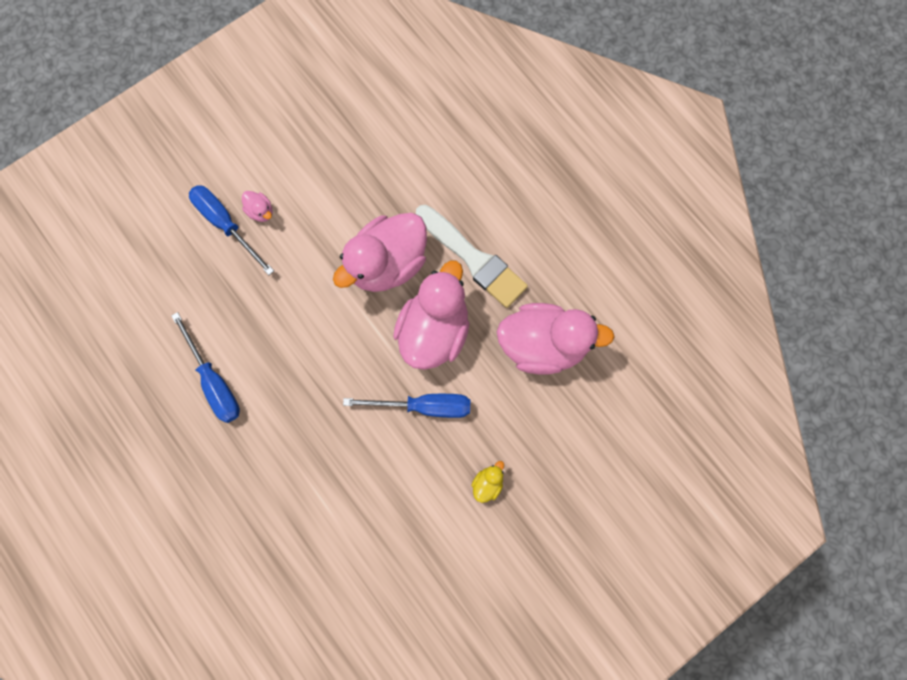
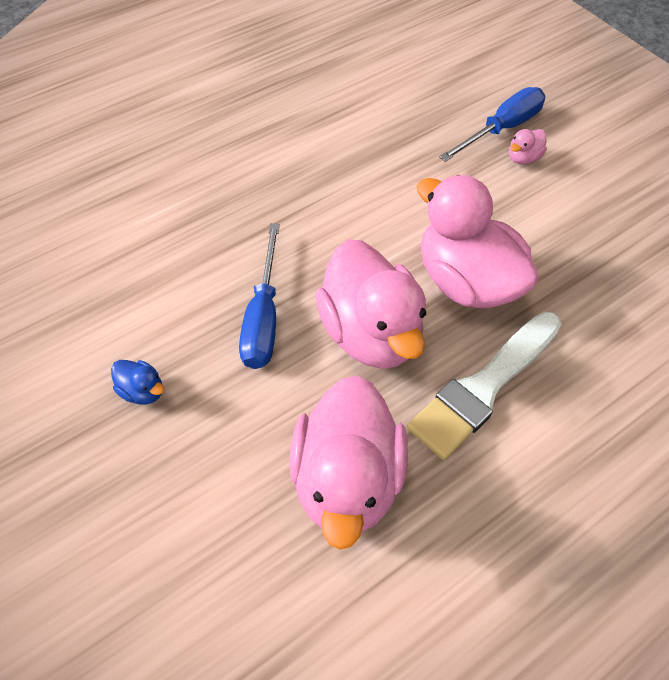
camera: 90 degrees right, 20 degrees down
(214, 381) = (312, 122): blue screwdriver -> none
(434, 331) = (370, 333): pink duck -> pink duck turned 45 degrees clockwise
(487, 483) = (142, 391): yellow duck -> blue duck

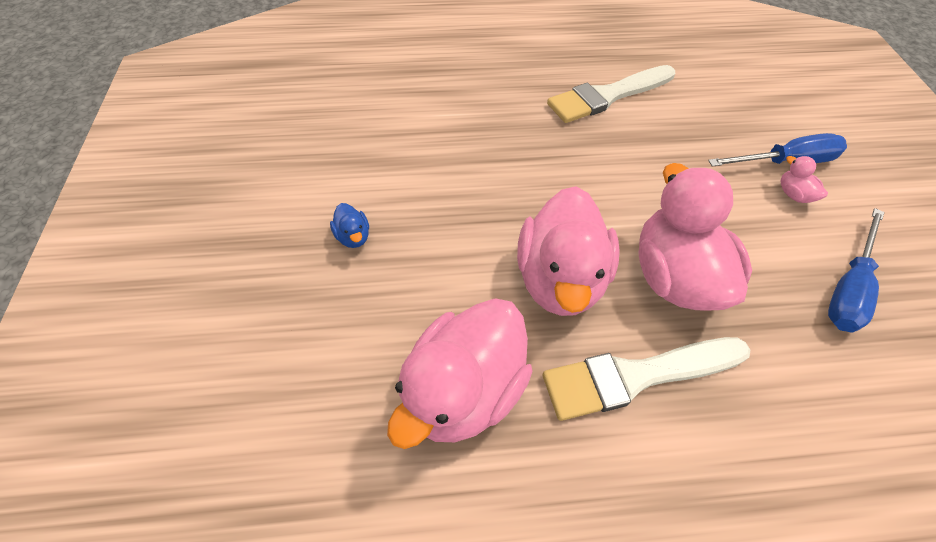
camera: 30 degrees right, 0 degrees up
(263, 317) = (478, 225): blue screwdriver -> blue screwdriver (848, 287)
(309, 125) = (607, 96): none -> white brush
(523, 158) = (793, 194): pink duck -> pink duck turned 75 degrees clockwise

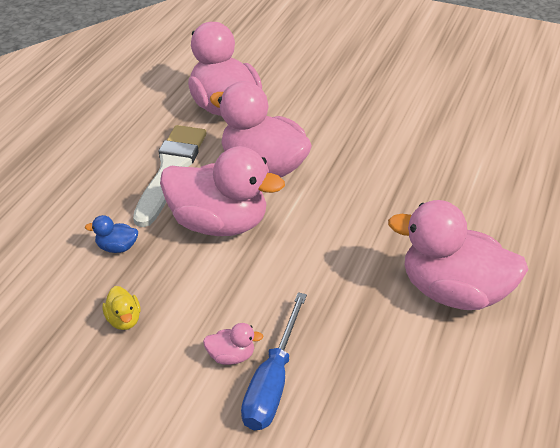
camera: 120 degrees right, 15 degrees down
(353, 236) = (365, 96): blue duck -> blue duck (117, 247)
(607, 96) = (453, 292): white brush -> pink duck
(848, 287) = (124, 320): blue screwdriver -> yellow duck

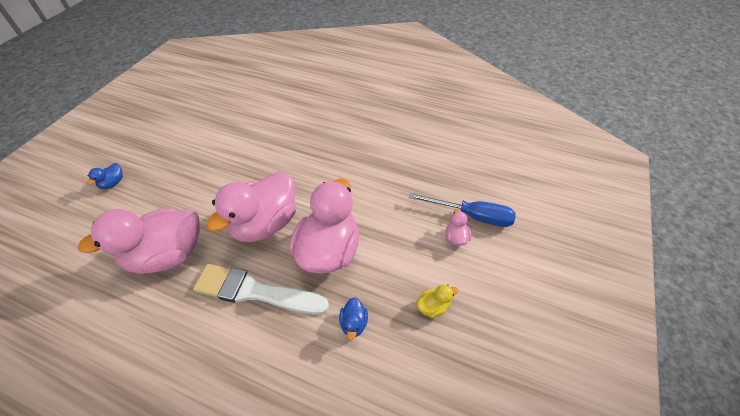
camera: 90 degrees left, 10 degrees up
(324, 54) = (113, 183): none -> blue duck
(453, 292) = (394, 135): pink duck -> none

